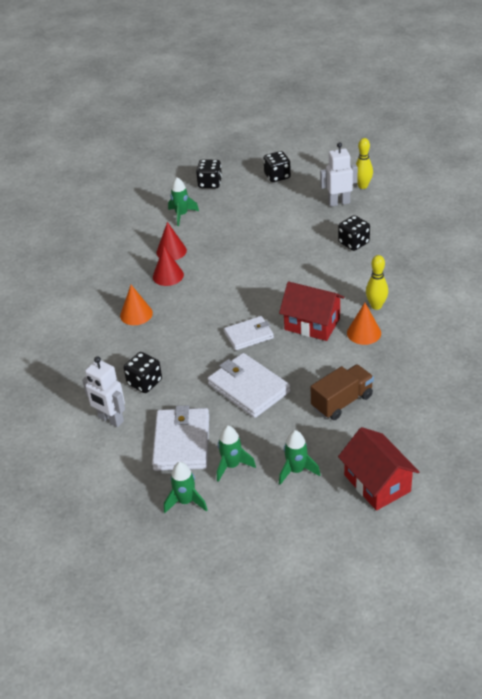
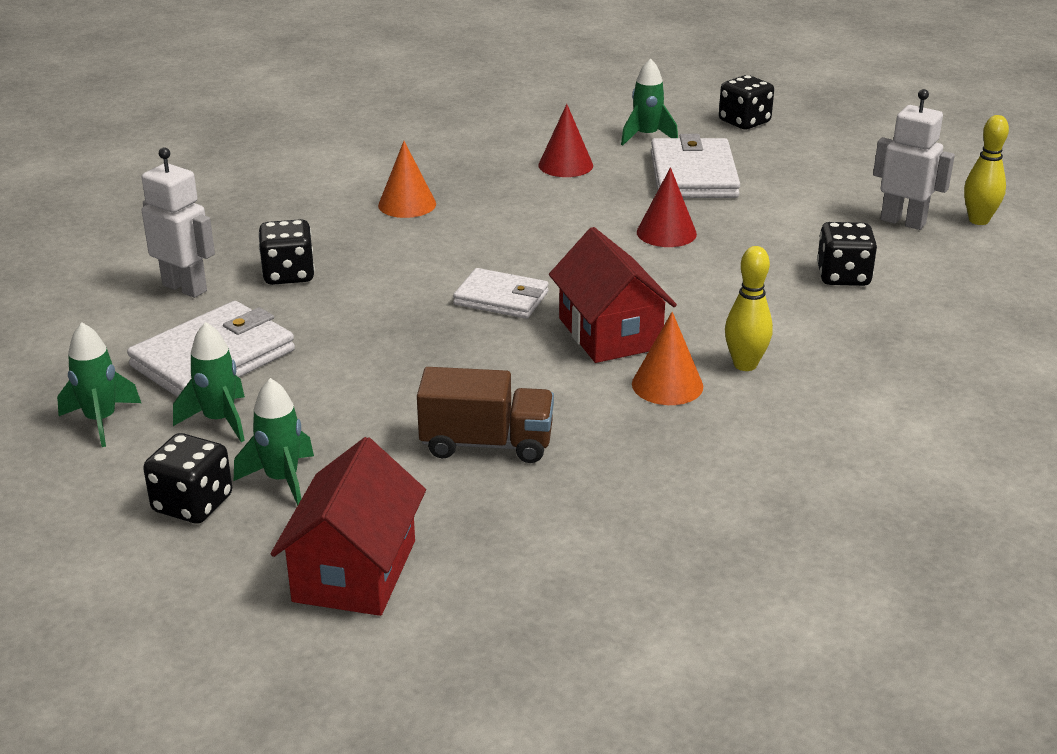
camera: 40 degrees right, 10 degrees down
(110, 419) = (185, 288): white robot -> white robot turned 135 degrees clockwise
(168, 275) = (515, 186): red cone -> red cone (666, 233)
(248, 388) = (395, 353): white wallet -> white wallet (693, 175)
(277, 176) = (857, 154): black dice -> black dice (193, 504)

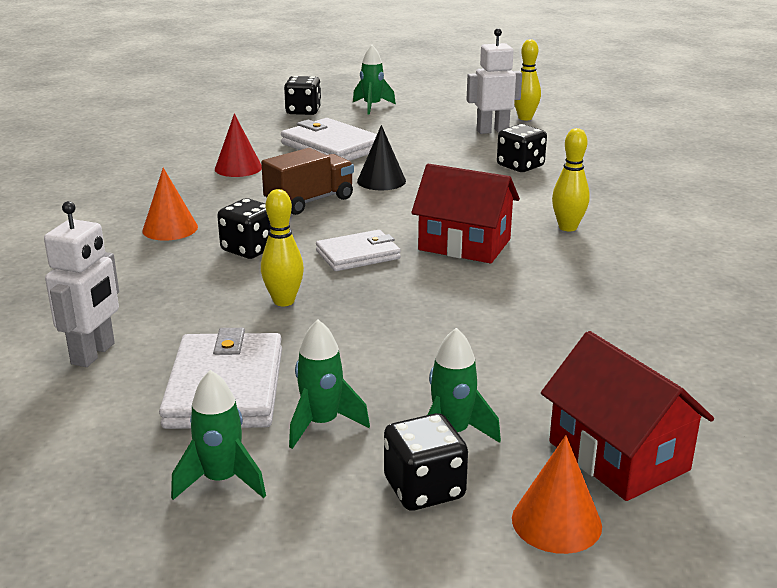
camera: 45 degrees left, 5 degrees down
(185, 288) = (94, 354): white robot -> white robot turned 120 degrees clockwise
(289, 274) = (168, 307): black dice -> black dice (250, 249)
(370, 311) = (284, 301): none -> yellow bowling pin
(486, 444) = (529, 337): brown truck -> brown truck (309, 201)
(646, 136) = (259, 136): green rocket -> green rocket (372, 106)
(666, 233) = (381, 181): red cone -> black cone
(667, 385) = (553, 256): orange cone -> orange cone (556, 522)

